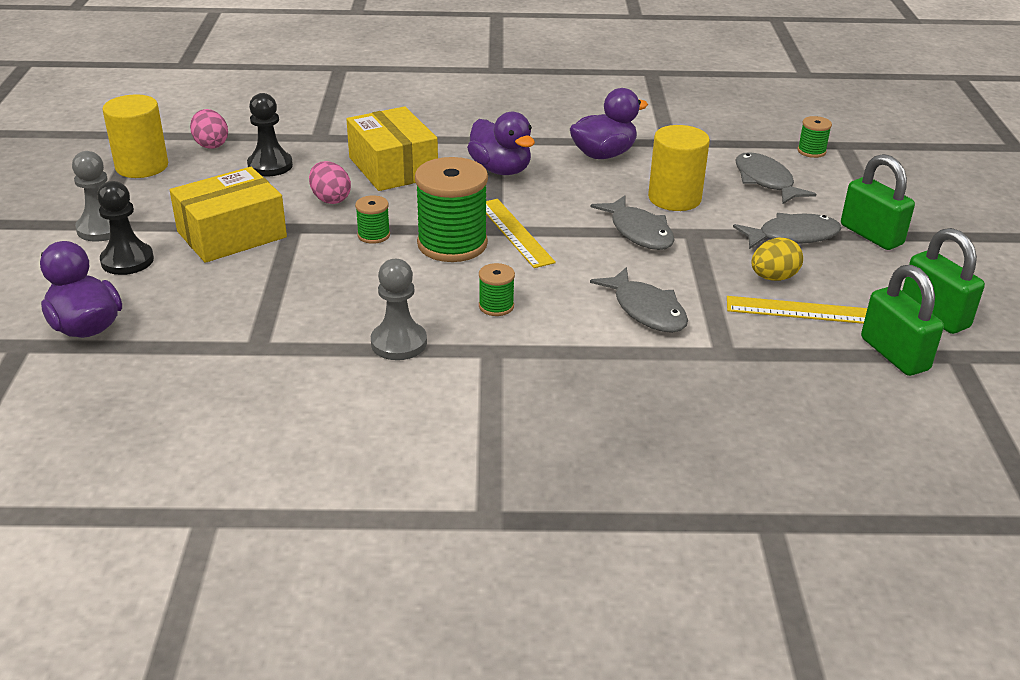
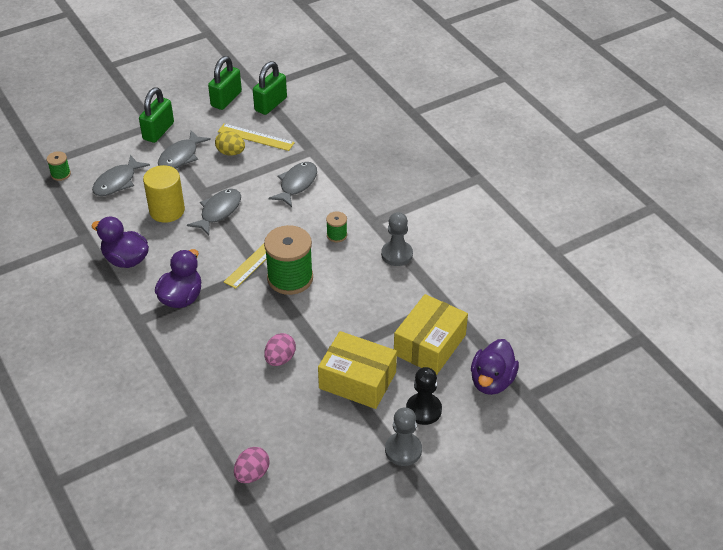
camera: 120 degrees left, 10 degrees up
(142, 166) = (313, 492): yellow cylinder -> none
(270, 165) = (259, 418): black pawn -> none
(373, 235) = (307, 315): green spool -> none
(393, 167) = (215, 351): yellow box -> yellow box (430, 345)
(792, 236) = (181, 156): grey fish -> grey fish turned 105 degrees counterclockwise
(801, 311) = (256, 137): yellow ruler -> yellow ruler turned 45 degrees counterclockwise

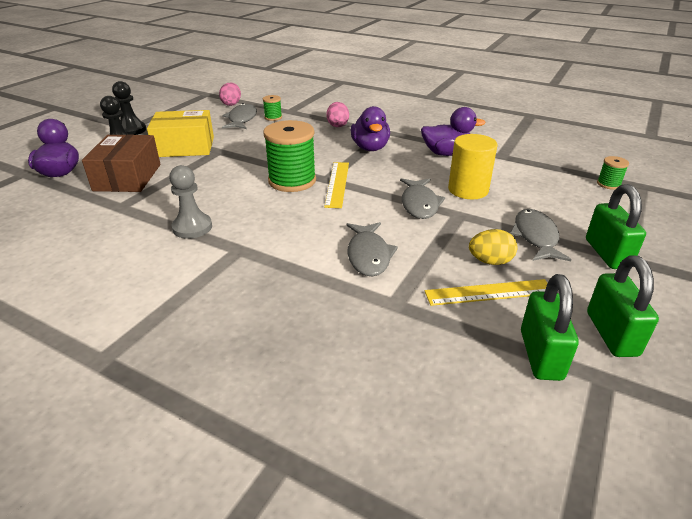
camera: 150 degrees right, 10 degrees down
(117, 182) = (550, 195): grey fish -> grey fish (242, 119)
(280, 359) = (256, 141): pink egg -> pink egg (337, 125)
(337, 235) = (274, 223): green spool -> green spool (273, 117)
(403, 450) = (131, 130): grey pawn -> black pawn
(430, 345) = (127, 177): yellow box -> brown box

